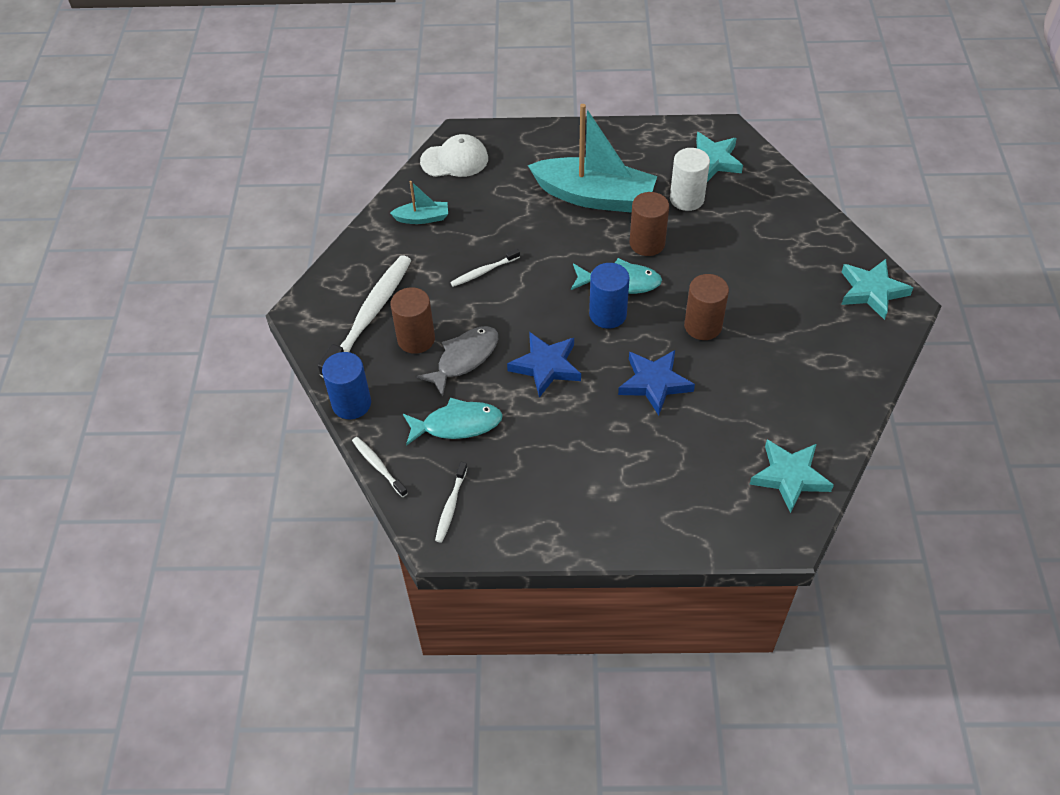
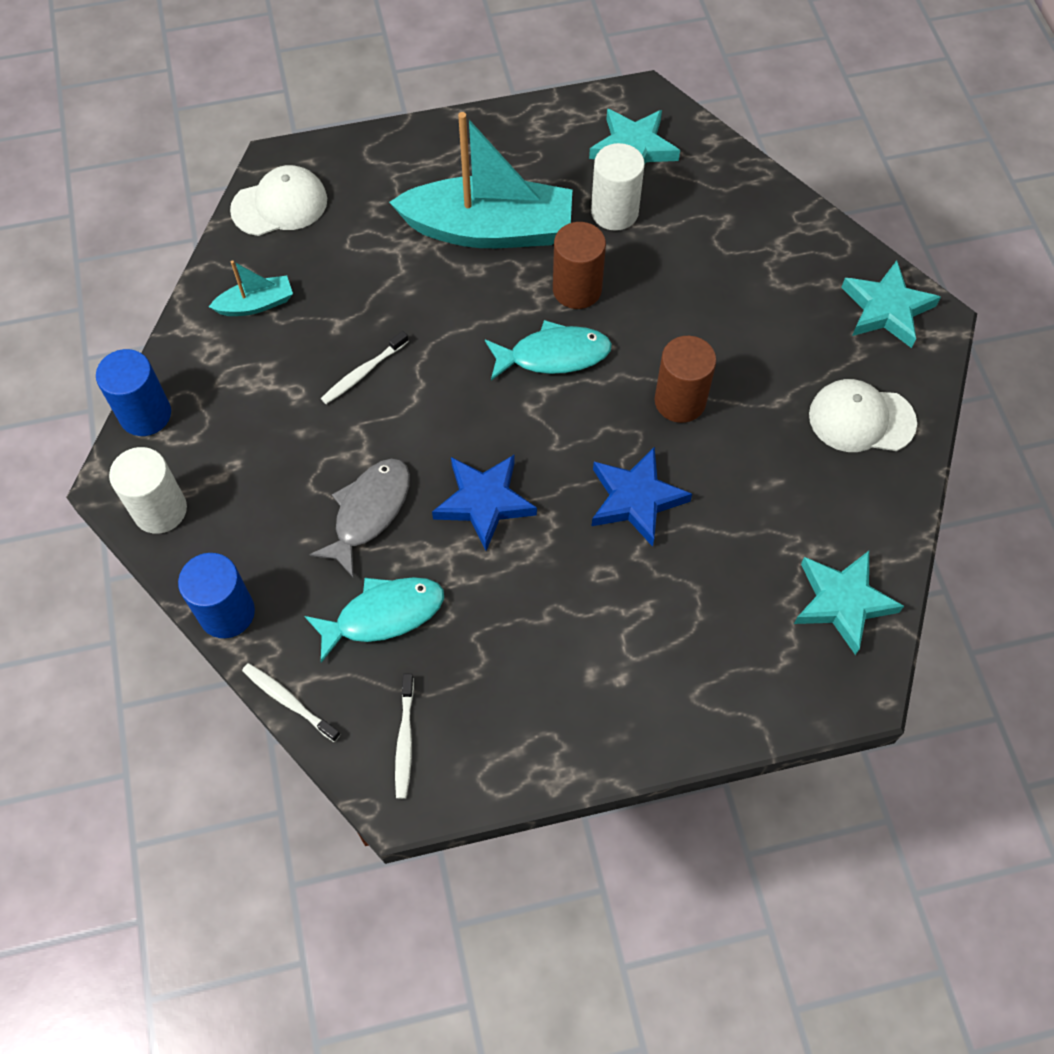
camera: 15 degrees left, 10 degrees up
(324, 333) = (160, 510): none -> white cylinder
(370, 315) = (218, 470): white toothbrush -> none
(416, 339) = (293, 495): brown cylinder -> none
(607, 314) = (549, 407): blue cylinder -> blue cylinder (145, 414)
(834, 360) = (861, 419): none -> white cap

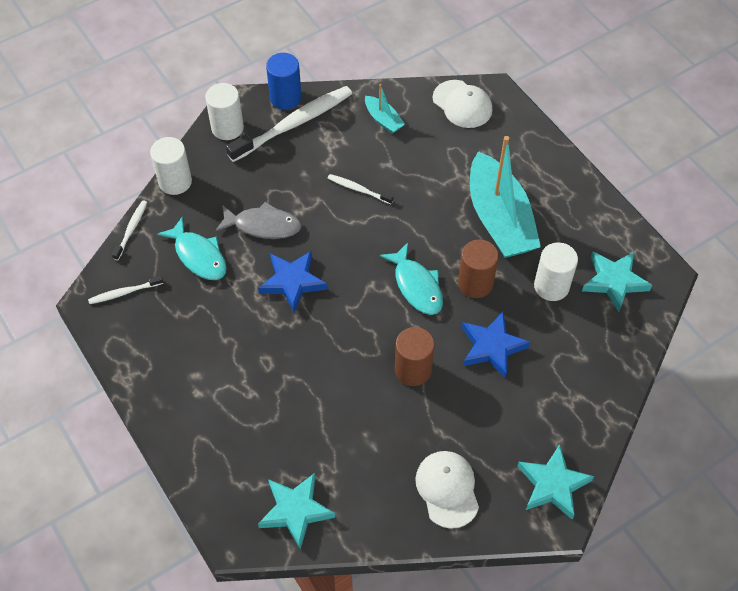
camera: 70 degrees right, 5 degrees down
(202, 418) = (294, 124): none -> white toothbrush
(227, 613) = (175, 181): blue cylinder -> white cylinder
(635, 499) = (326, 365): blue star -> blue star (492, 347)

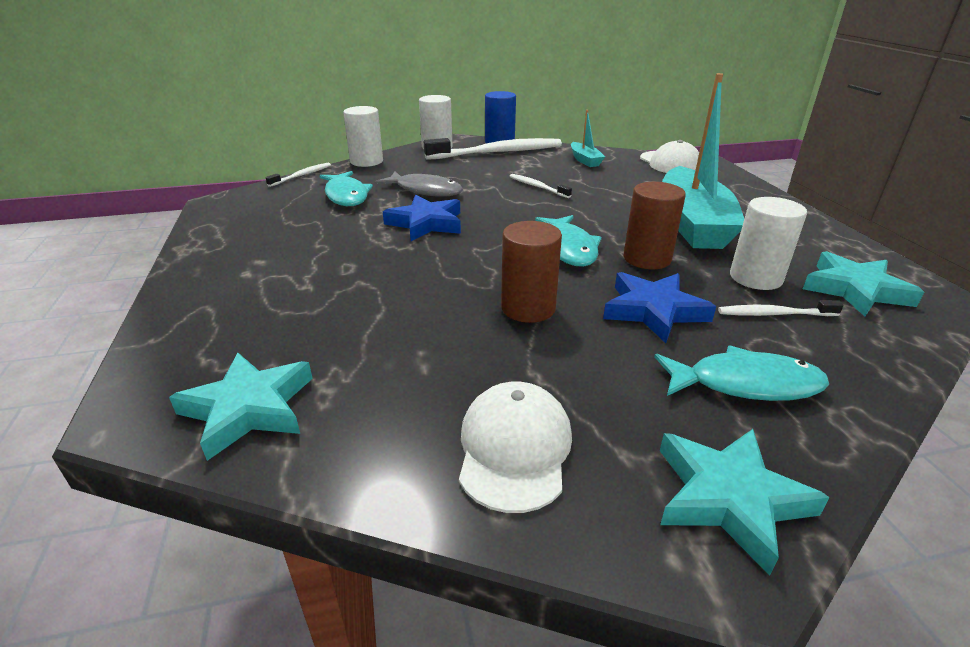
camera: 20 degrees right, 25 degrees down
(124, 292) = (254, 203): white toothbrush -> white toothbrush (774, 314)
(553, 401) = (745, 384): none -> turquoise fish

